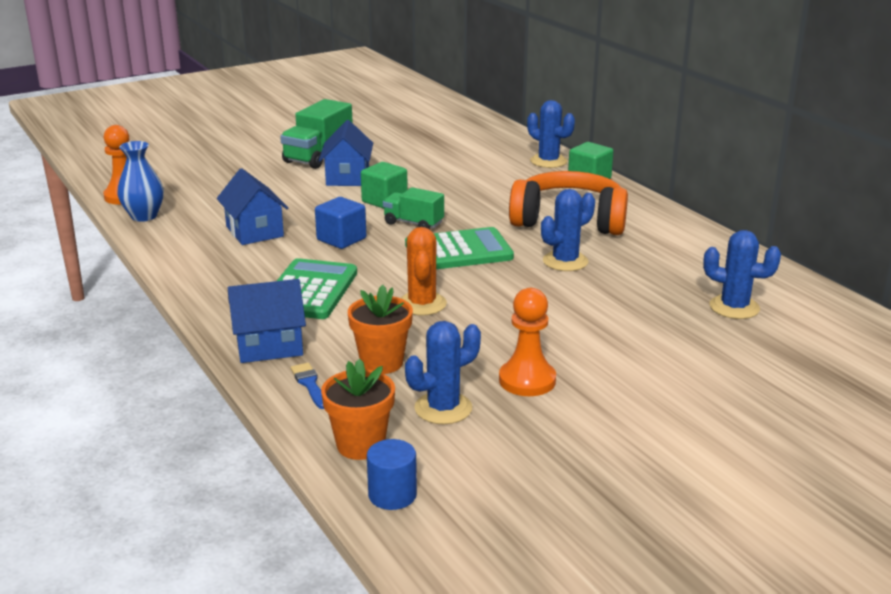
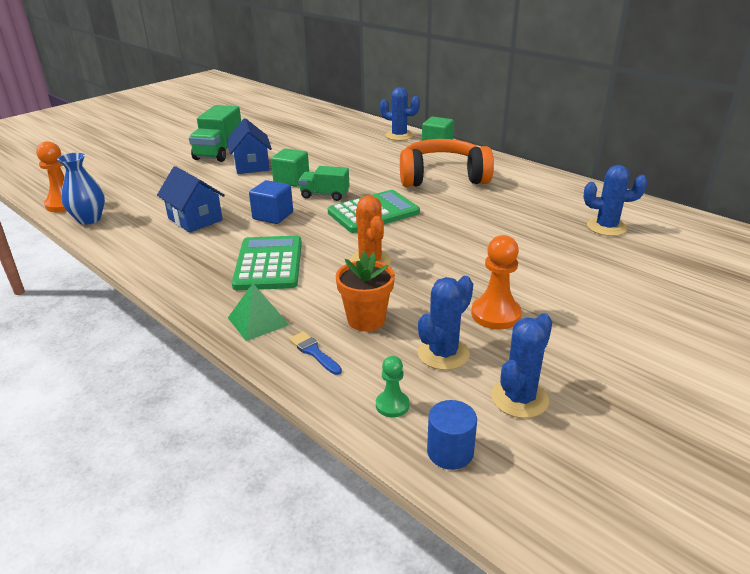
camera: 15 degrees left, 5 degrees up
(269, 346) = (258, 321): blue house -> green pyramid
(360, 445) = (392, 405): orange flower pot -> green pawn
(565, 261) = (460, 209): blue cactus -> blue cactus (519, 398)

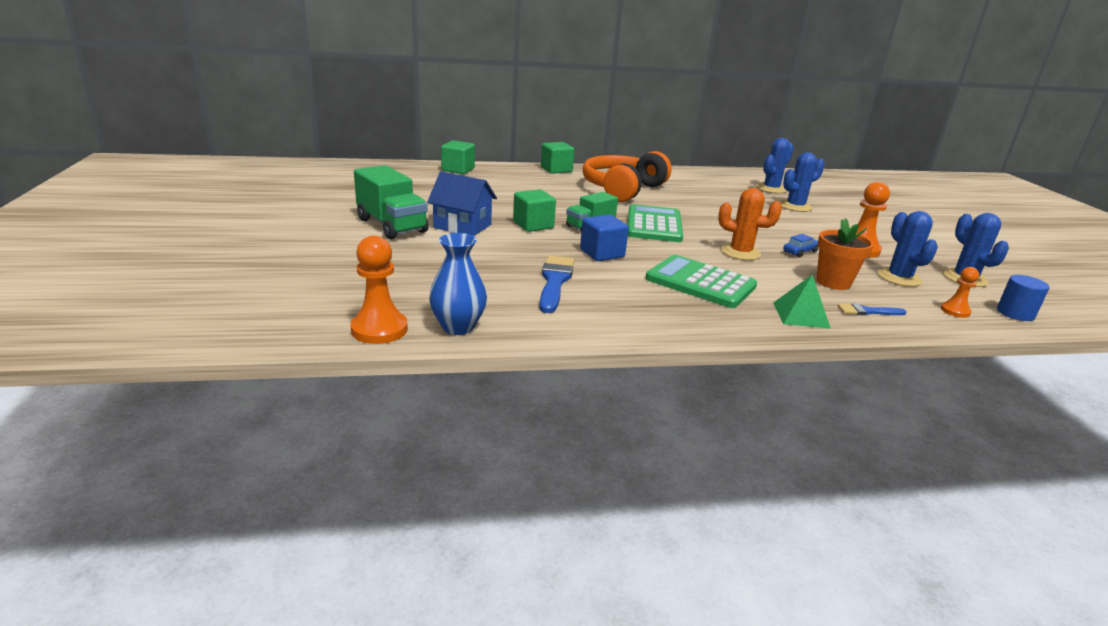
camera: 55 degrees left, 5 degrees down
(195, 219) = (555, 281): blue house -> blue brush
(363, 125) = (458, 170): none -> green cube
(392, 405) = (955, 311): green pawn -> orange pawn
(399, 136) = (510, 170): blue cactus -> blue cactus (795, 206)
(425, 286) = (800, 252): none -> blue car

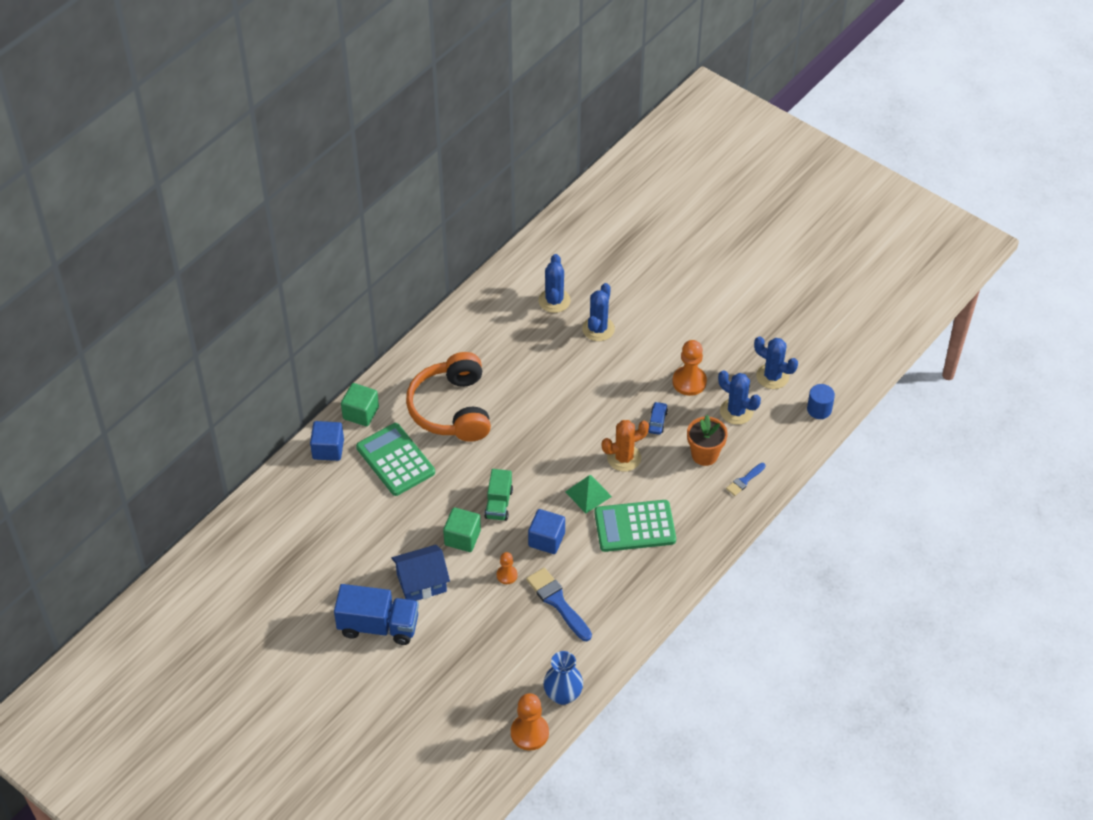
camera: 40 degrees left, 25 degrees up
(392, 226) = (378, 626): green truck -> blue truck
(458, 170) = (290, 488): green cube -> none
(510, 170) = (328, 449): none -> blue cube
(654, 225) = (535, 461): green calculator -> green calculator (395, 460)
(801, 315) = (714, 518): green pyramid -> green pyramid (588, 494)
(955, 311) = (787, 436): orange pawn -> orange pawn (507, 575)

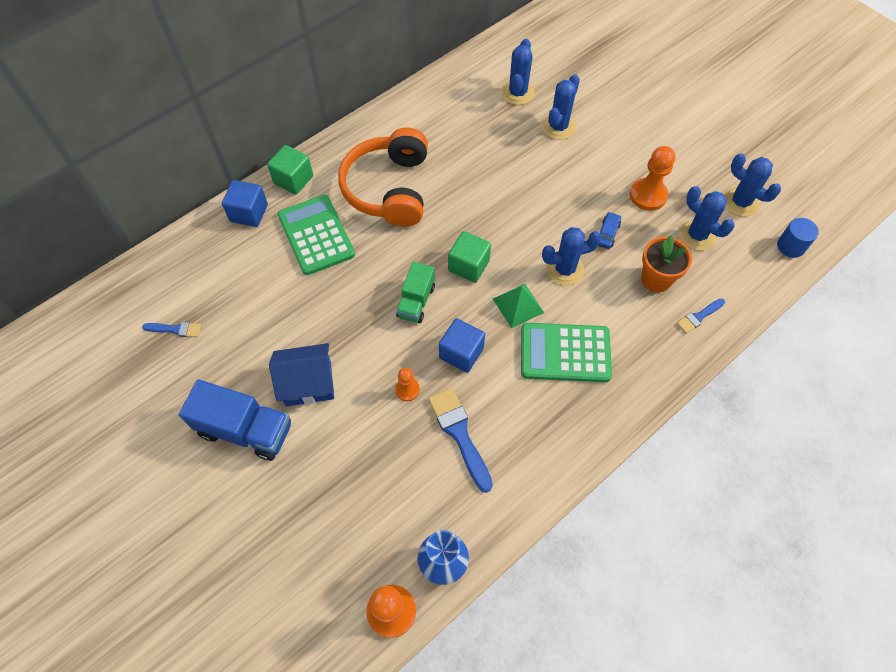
camera: 10 degrees right, 10 degrees up
(293, 557) = (176, 329): none -> blue brush
(462, 538) = (367, 335): green cube -> green cube (468, 266)
(624, 458) = (564, 269): orange cactus -> blue cactus

